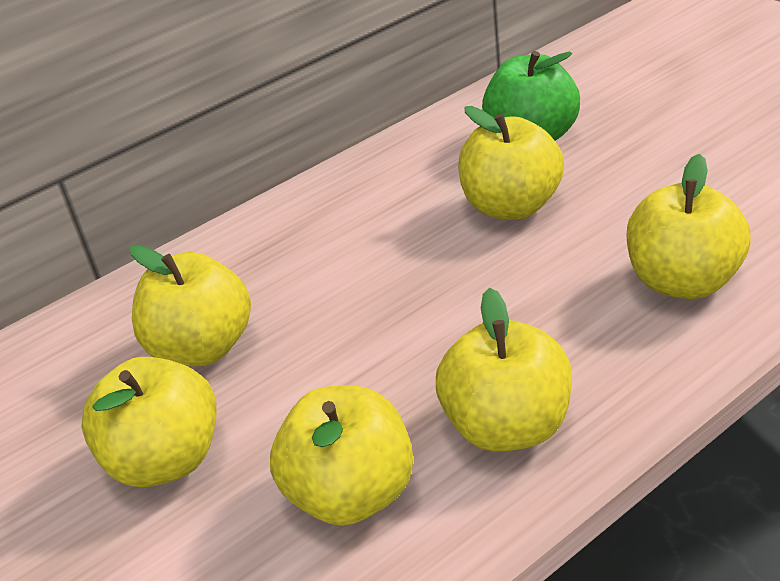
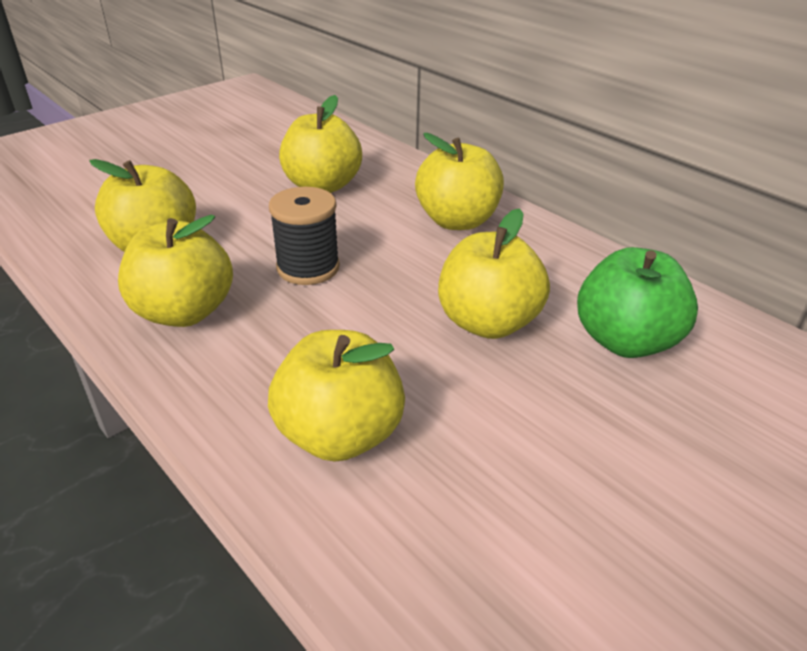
camera: 80 degrees right, 0 degrees up
(166, 460) = (221, 184): yellow apple -> yellow apple (457, 221)
(412, 335) = (308, 267): none -> black spool

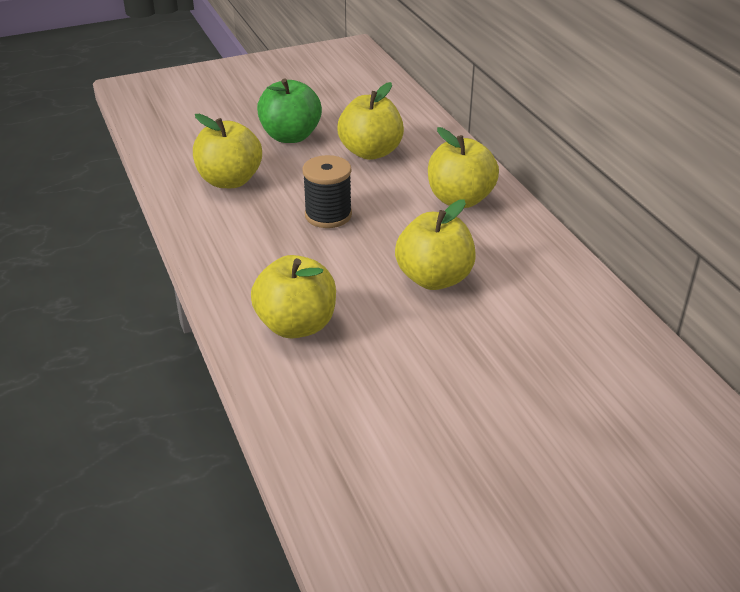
camera: 20 degrees right, 0 degrees up
(184, 312) = (232, 230): yellow apple -> none
(625, 341) = (526, 311): green apple -> green apple (290, 136)

